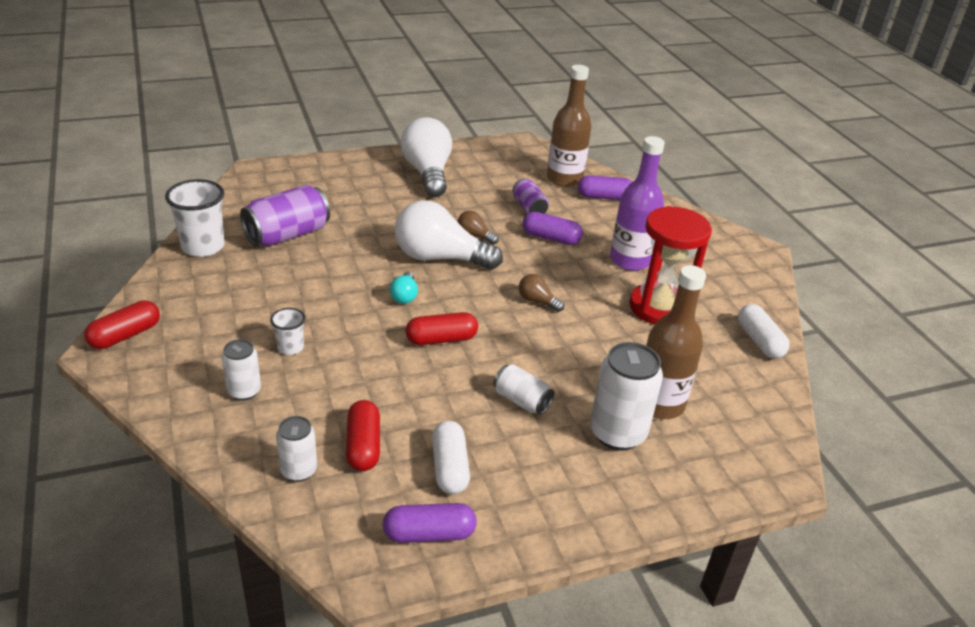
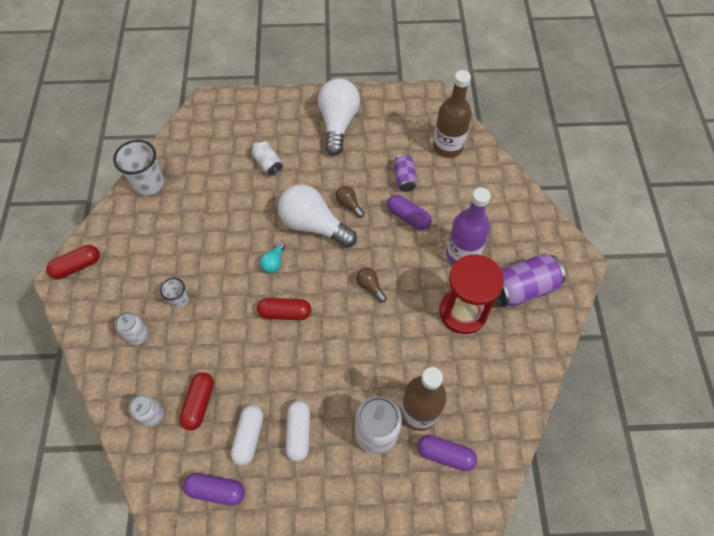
camera: 20 degrees right, 25 degrees up
(287, 235) = (210, 180): purple can -> purple can (522, 288)
(521, 401) = (320, 386): white can -> white can (267, 164)
(604, 197) = (472, 174): purple capsule -> purple capsule (445, 454)
(759, 341) = (528, 364): white capsule -> white capsule (298, 432)

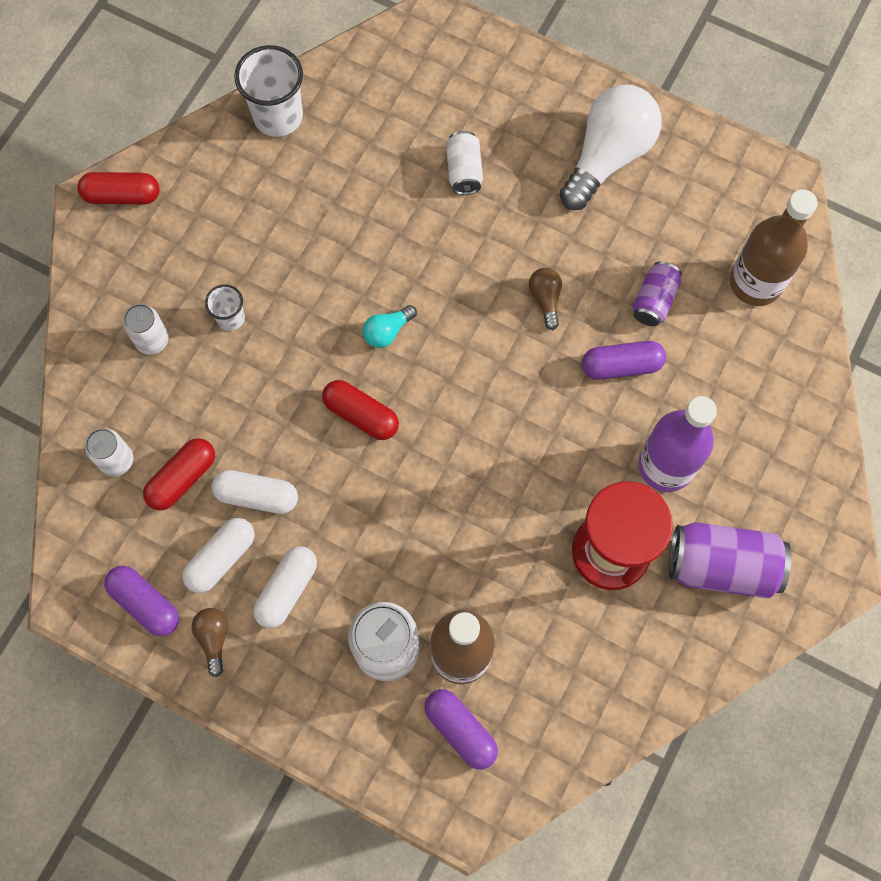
camera: 30 degrees right, 10 degrees up
(250, 389) = (257, 496): none -> white capsule
(313, 225) = (475, 304): white light bulb -> none
(370, 287) = (501, 441): brown light bulb -> brown light bulb (214, 638)
(408, 217) = (621, 366): purple capsule -> purple capsule turned 75 degrees counterclockwise

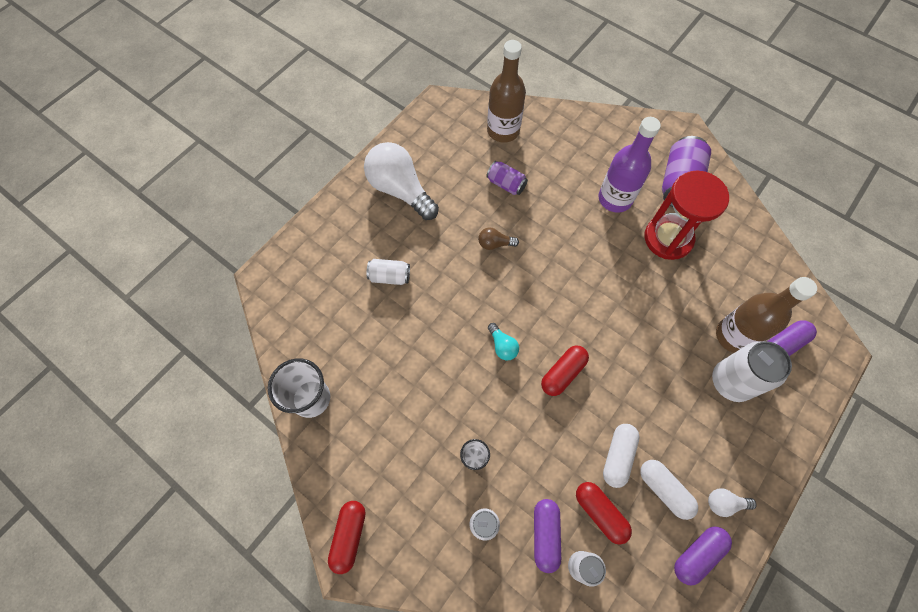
camera: 80 degrees left, 5 degrees down
(214, 638) = (724, 503): brown light bulb -> white light bulb
(287, 589) = (688, 444): white capsule -> none
(621, 366) = (547, 210): purple capsule -> purple capsule (545, 535)

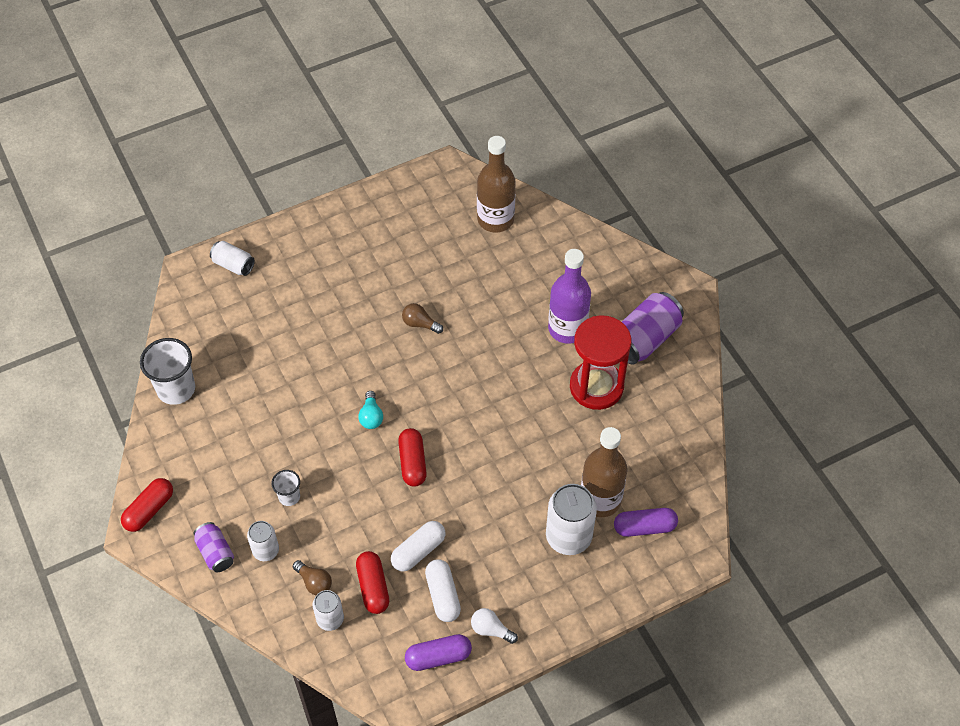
camera: 25 degrees right, 10 degrees down
(389, 276) = (303, 314): white can -> white can (233, 265)
(400, 190) = (359, 238): white light bulb -> none
(506, 184) = (466, 272): purple can -> purple can (215, 553)
(545, 535) = (314, 582): purple capsule -> brown light bulb
(563, 373) = (412, 462): red capsule -> red capsule turned 75 degrees counterclockwise

